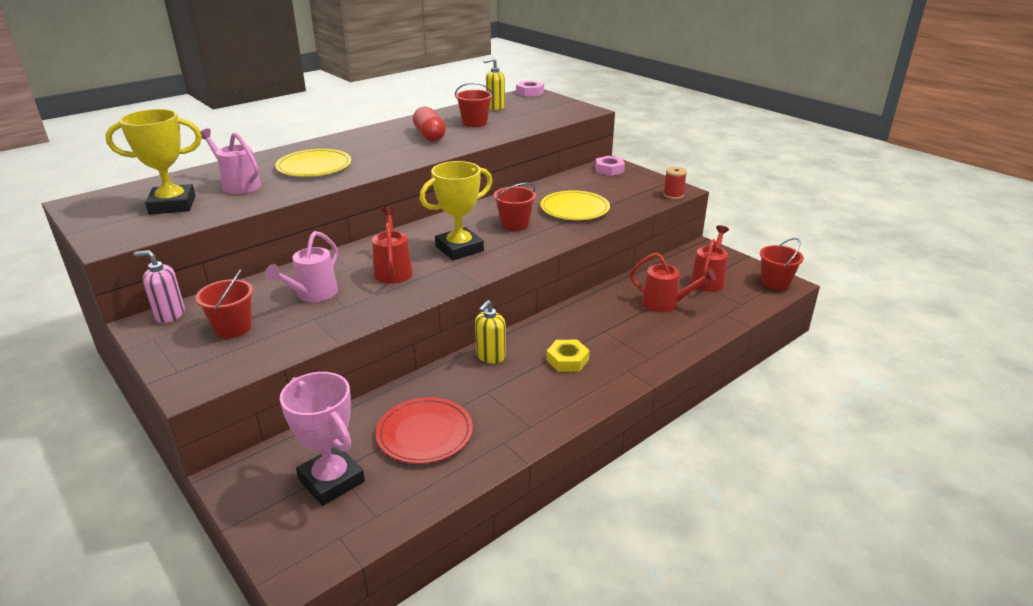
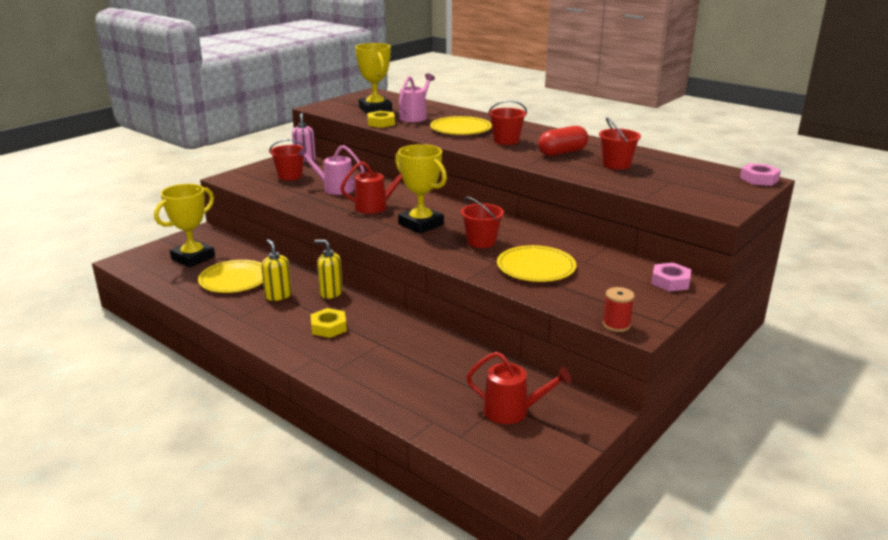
camera: 80 degrees right, 5 degrees down
(244, 205) = (381, 123): none -> yellow nut
(331, 480) = (193, 258): pink trophy -> yellow trophy
(424, 433) = (234, 279): red plate -> yellow plate
(495, 107) = (679, 168): yellow soap dispenser -> yellow soap dispenser (278, 295)
(665, 304) = (444, 379): red watering can -> none
(775, 283) = (528, 469): red bucket -> red bucket (506, 141)

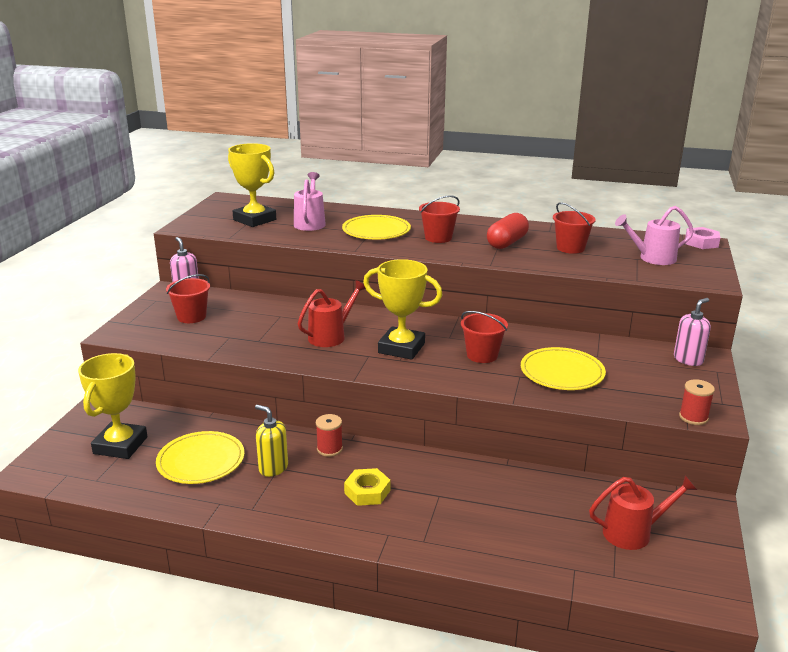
camera: 25 degrees left, 0 degrees up
(331, 293) = (329, 449): yellow soap dispenser -> red spool
(334, 188) = (261, 323): pink watering can -> pink watering can (652, 258)
(381, 123) = (282, 237): yellow nut -> none
(670, 282) = (688, 360): pink nut -> pink soap dispenser

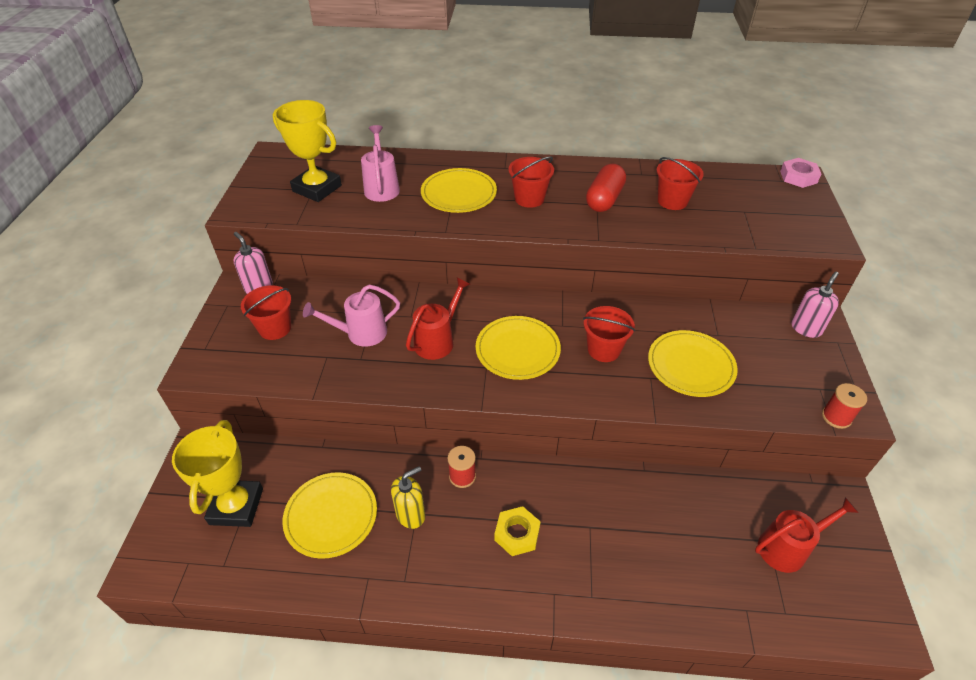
camera: 10 degrees left, 20 degrees up
(273, 468) = (411, 514): yellow soap dispenser -> yellow soap dispenser turned 120 degrees clockwise
(401, 348) = (517, 350): yellow trophy -> yellow plate
(652, 258) = (759, 209): pink watering can -> pink watering can (360, 333)

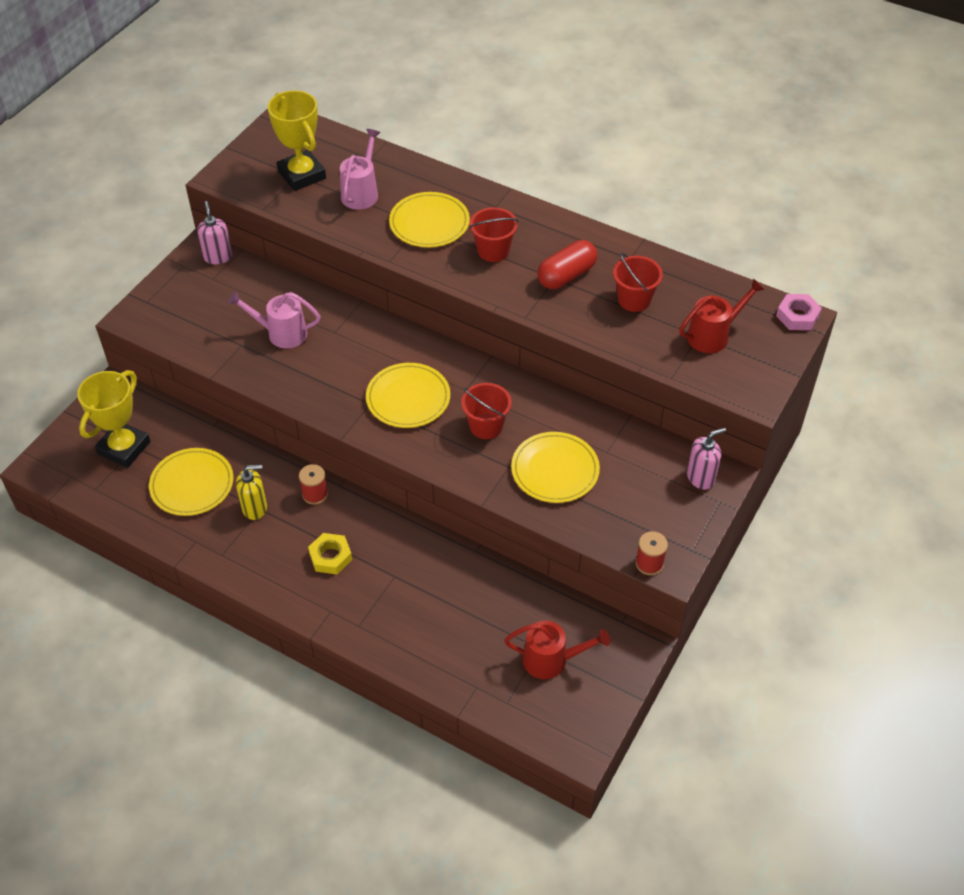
camera: 25 degrees right, 5 degrees up
(275, 328) = (212, 302): red bucket -> none
(438, 340) = (344, 364): red watering can -> red watering can (713, 335)

